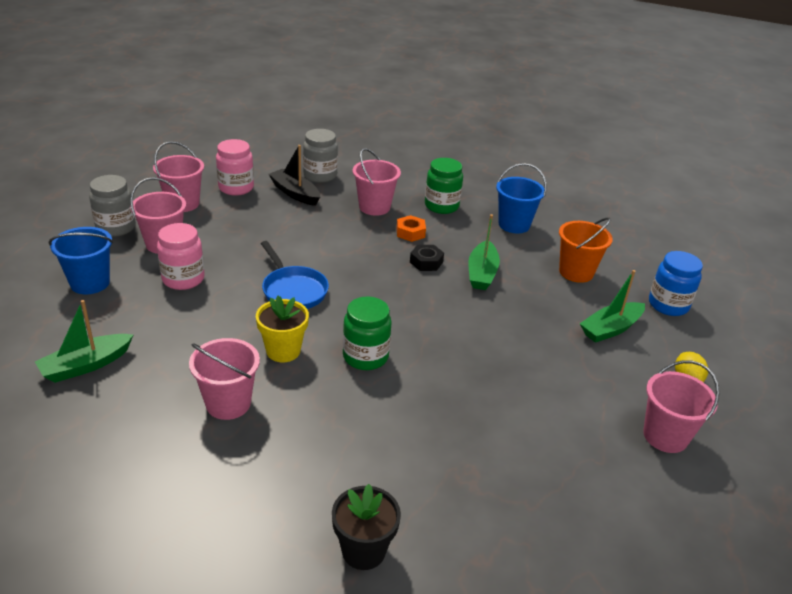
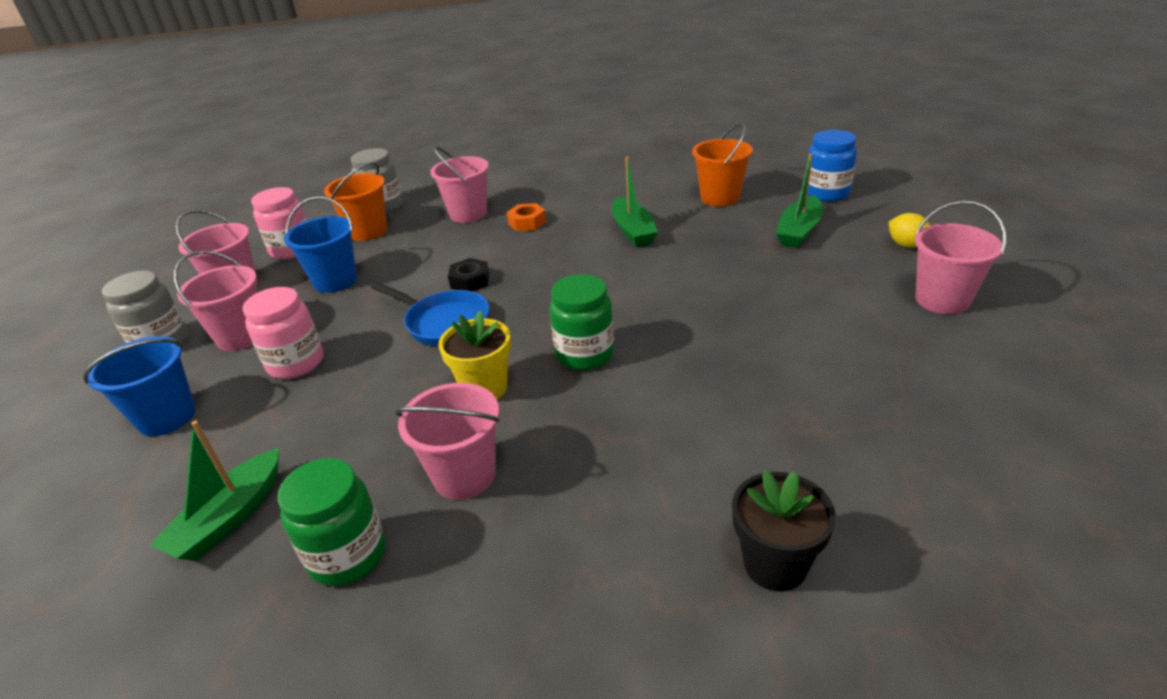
camera: 20 degrees left, 0 degrees up
(295, 193) = (368, 231): black boat -> orange bucket
(426, 262) = (567, 242): black nut -> black nut (470, 281)
(441, 206) = (538, 189): green jar -> green jar (348, 555)
(514, 225) = (624, 180): blue bucket -> blue bucket (335, 281)

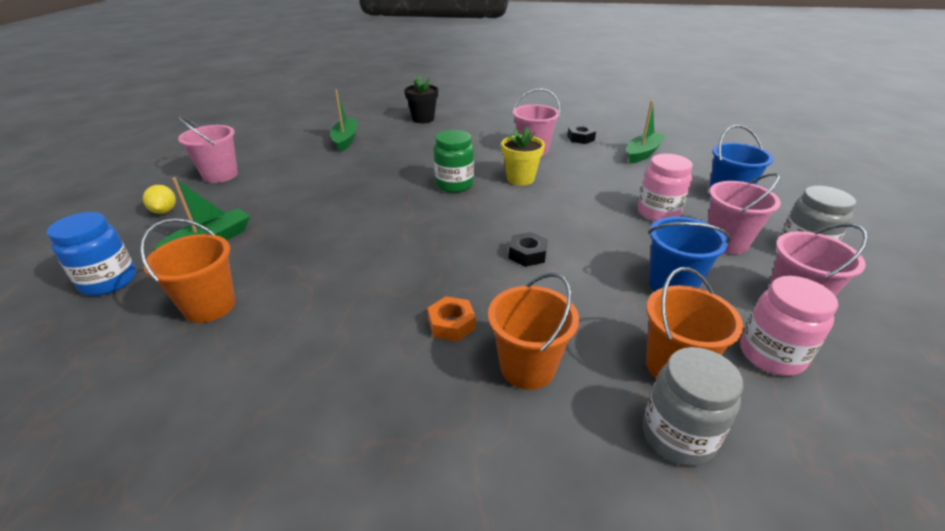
camera: 170 degrees left, 0 degrees up
(348, 555) = (580, 138): green jar -> black nut
(444, 323) = (549, 221): blue pan -> none
(468, 214) = (527, 367): pink bucket -> orange bucket
(633, 231) = (346, 278): green boat -> green boat (345, 140)

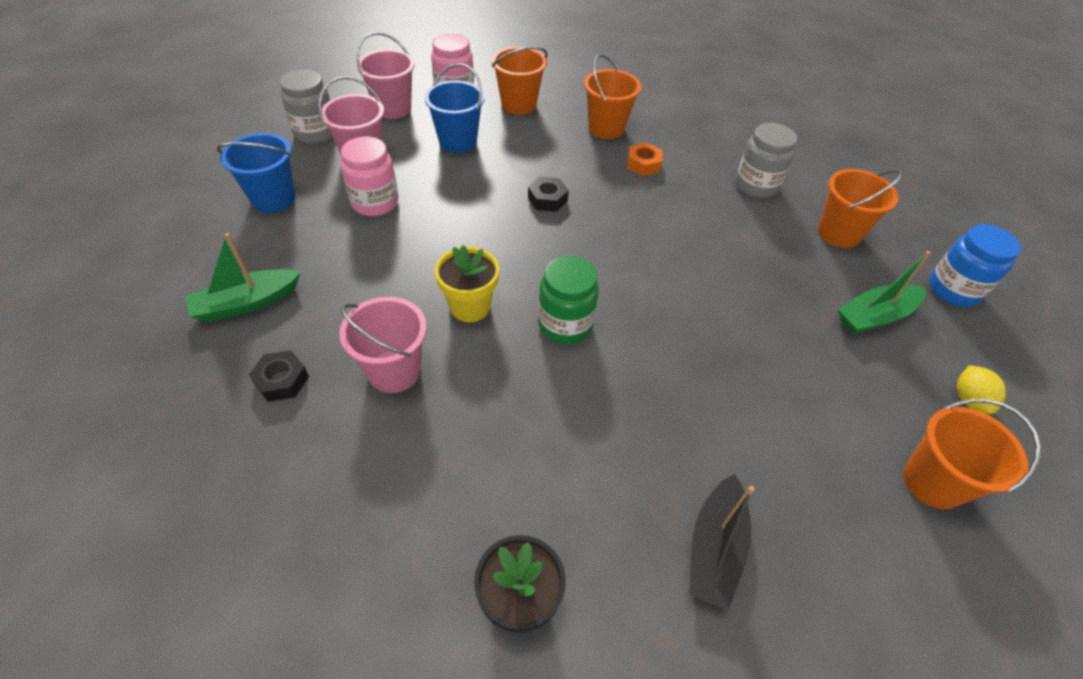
camera: 160 degrees left, 15 degrees up
(220, 175) = (932, 482): pink bucket -> orange bucket
(345, 140) = (714, 548): green boat -> black boat
(677, 435) = (550, 84): grey jar -> grey jar (756, 185)

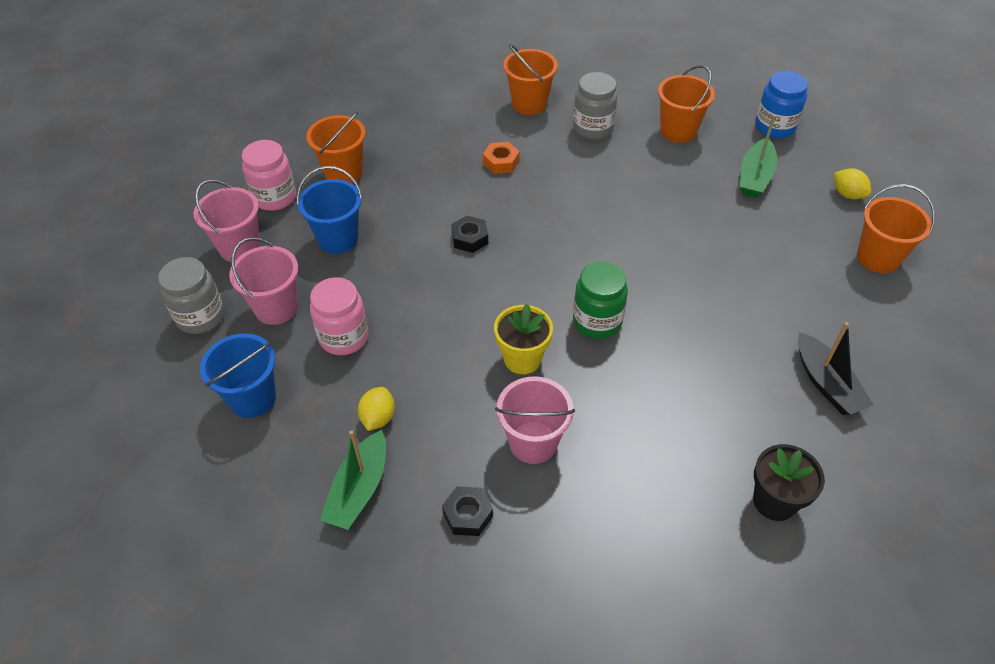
camera: 40 degrees left, 0 degrees up
(322, 268) = (378, 417): none -> yellow lemon
(606, 128) = (438, 149): orange bucket -> orange bucket (529, 104)

